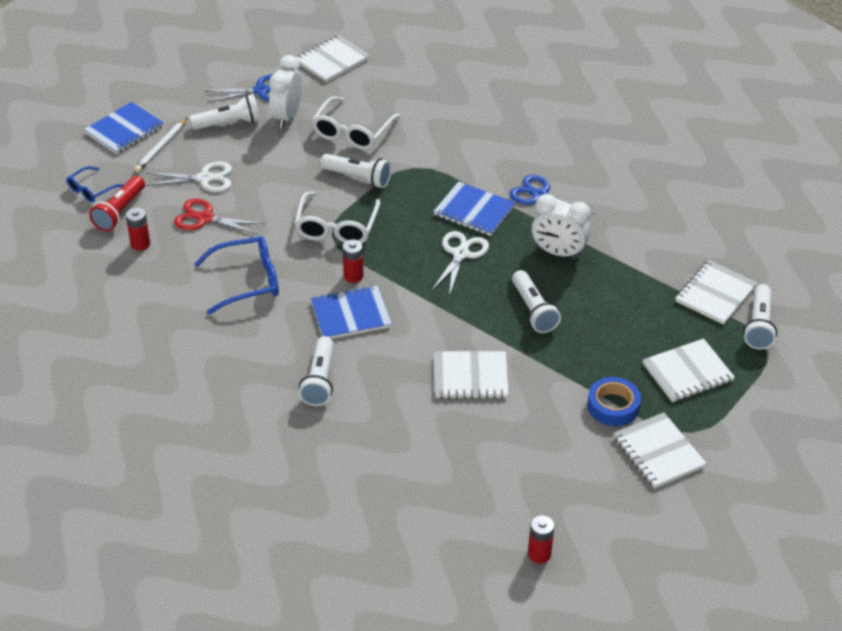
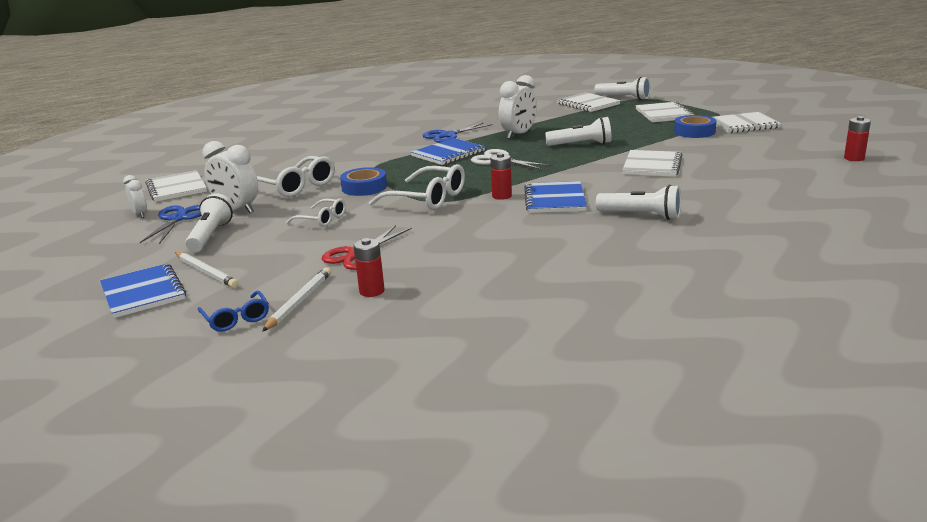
camera: 70 degrees left, 20 degrees down
(120, 212) = (300, 301): red flashlight -> white pencil
(205, 178) = (290, 251): white scissors -> none
(246, 281) = (479, 239): blue glasses -> none
(267, 65) = (140, 214): none -> white clock
(274, 174) = (321, 219): none -> white glasses
(358, 178) = (364, 187): white flashlight -> blue tape

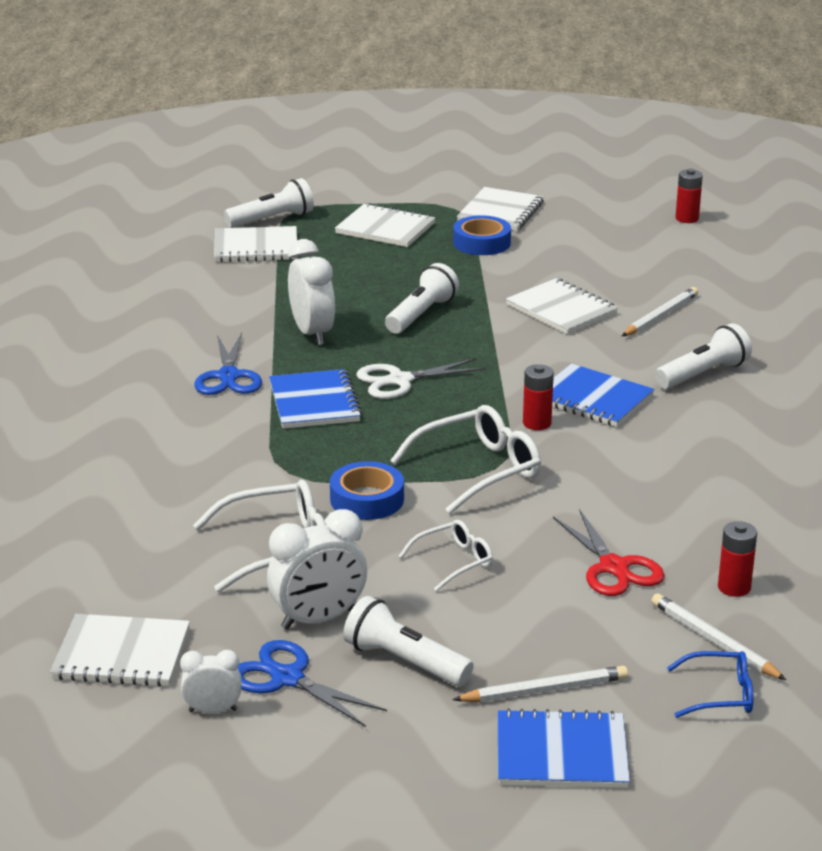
camera: 60 degrees left, 5 degrees up
(698, 187) = (661, 316): none -> white pencil

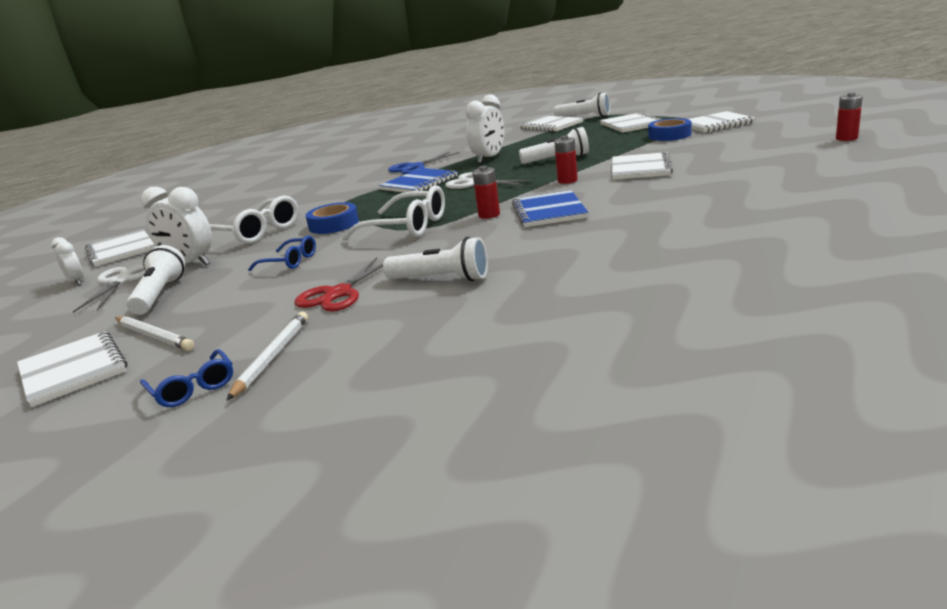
camera: 55 degrees right, 5 degrees down
(287, 678) = (121, 281): blue scissors -> white scissors
(453, 562) = (289, 261): white glasses -> blue glasses
(561, 753) = (73, 370): blue notebook -> white notebook
(661, 316) = (699, 181): white pencil -> none
(703, 374) = (651, 215): white flashlight -> white flashlight (441, 279)
(734, 587) = (361, 333): red battery -> red battery (567, 181)

